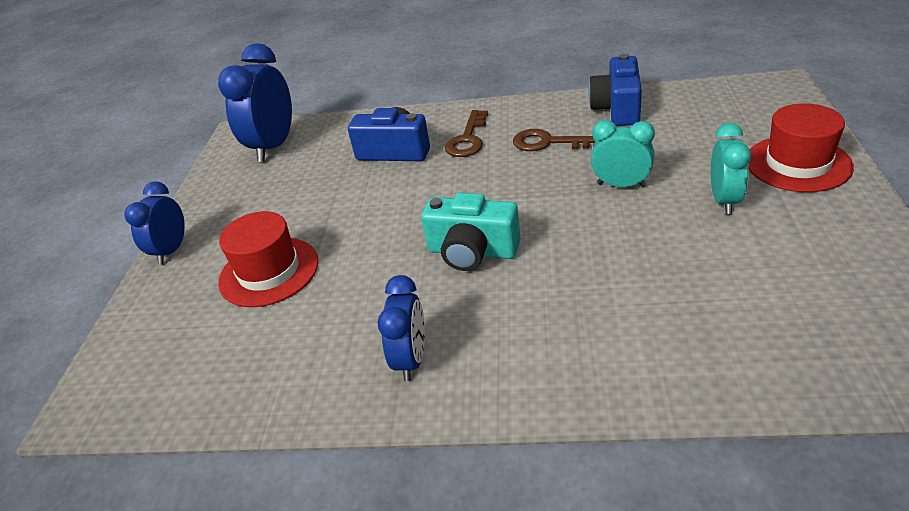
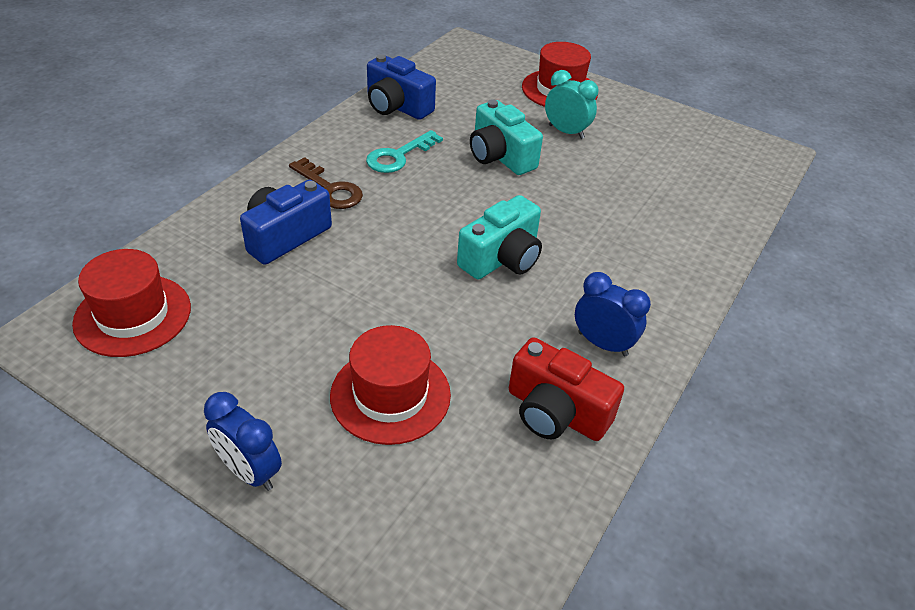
camera: 70 degrees left, 5 degrees up
(274, 146) = (133, 315): blue clock -> red hat
(303, 364) = (555, 412): none -> red camera
(548, 142) = (398, 156): brown key -> turquoise key
(621, 185) = (500, 156): turquoise clock -> turquoise camera

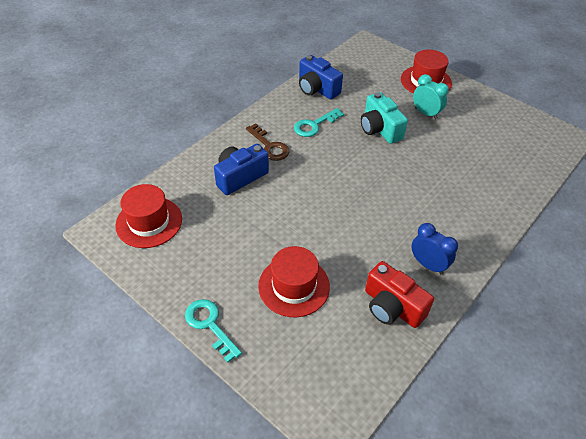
camera: 10 degrees right, 5 degrees up
(250, 471) = (209, 325): blue clock -> turquoise key
(502, 258) = (372, 202): turquoise camera -> none

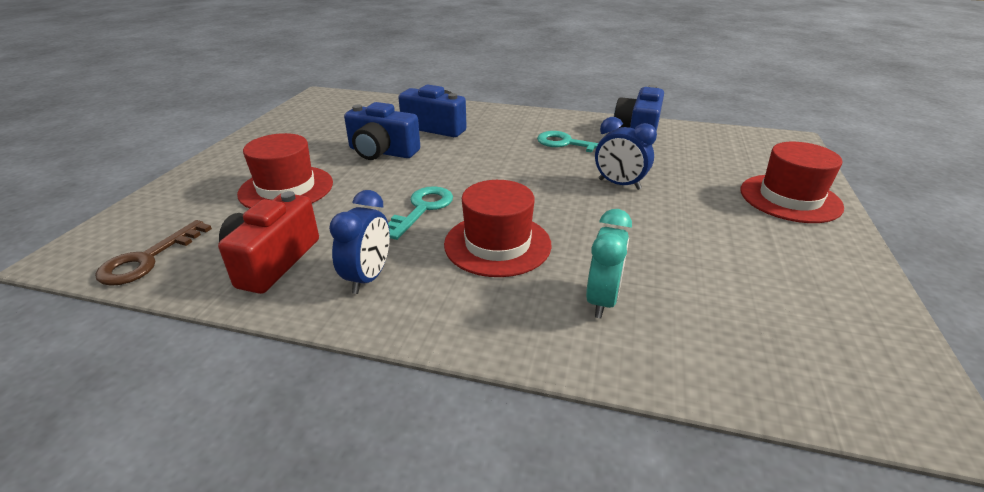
camera: 65 degrees right, 15 degrees down
(149, 222) = (342, 107): red hat -> red hat (497, 244)
(209, 325) = (219, 159): turquoise key -> turquoise key (422, 209)
(265, 219) = (382, 152): none -> blue camera
(269, 146) = (500, 130): brown key -> brown key (148, 259)
(379, 129) = (619, 184): turquoise camera -> blue clock
(426, 113) = (710, 213): turquoise clock -> turquoise clock (602, 300)

